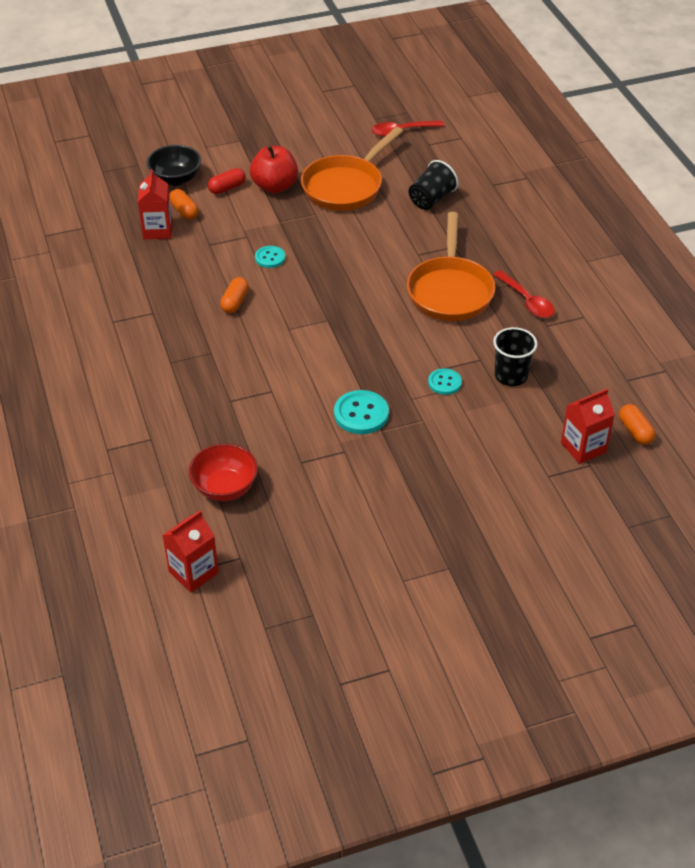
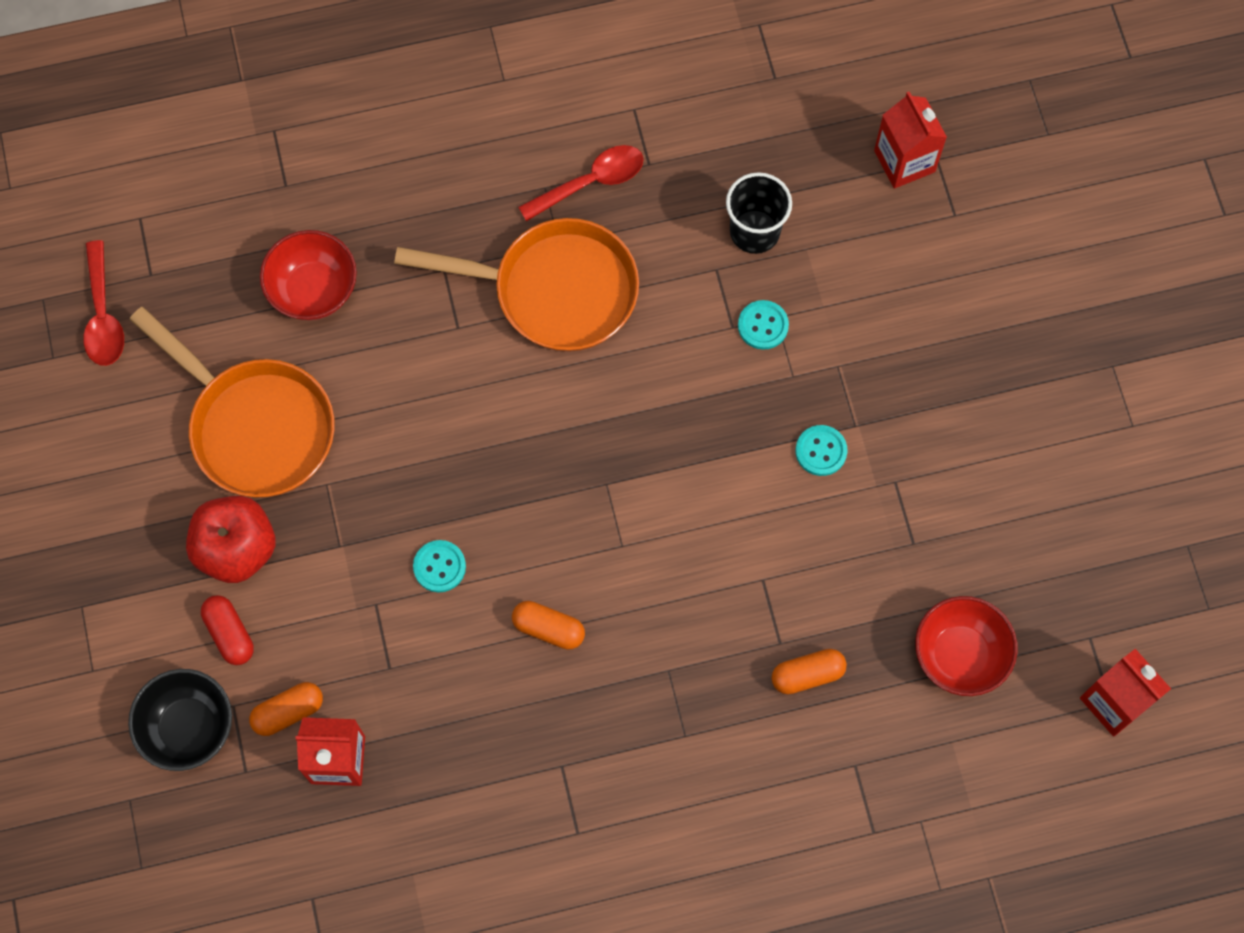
camera: 85 degrees left, 25 degrees up
(361, 414) = (821, 451): turquoise button -> turquoise button, size x0.62
(431, 199) = (313, 290): black cup -> red bowl
(635, 431) = (877, 89): orange capsule -> orange capsule (807, 675)

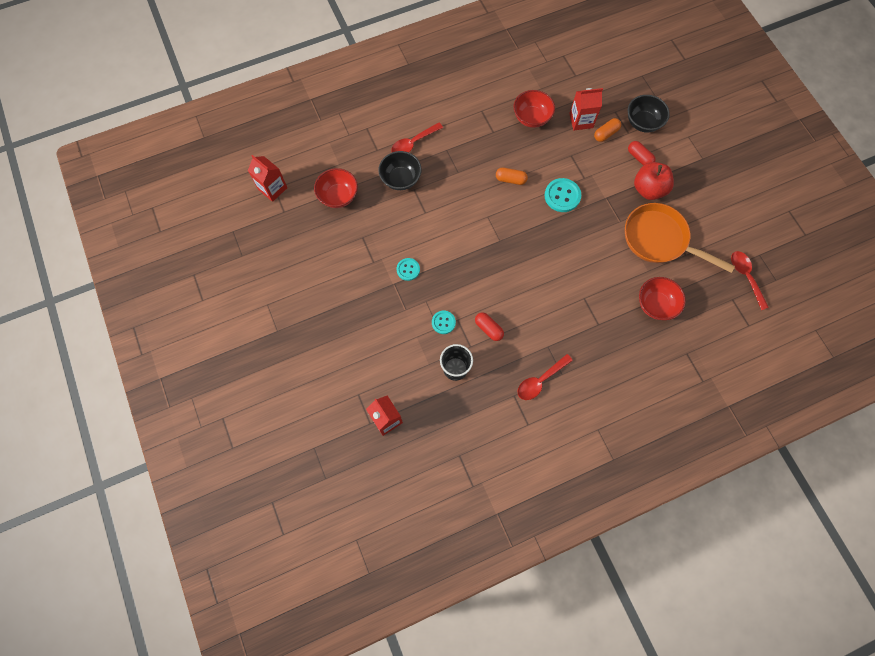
camera: 170 degrees right, 0 degrees up
(439, 567) = (562, 196): turquoise button -> turquoise button, size x1.60
(457, 789) = (531, 118): none -> red bowl
(554, 291) = (544, 323): orange pan -> none
(671, 298) = (488, 329): none -> red capsule
(763, 768) = (413, 143): none -> red spoon
(807, 675) = (401, 179): orange capsule -> black bowl

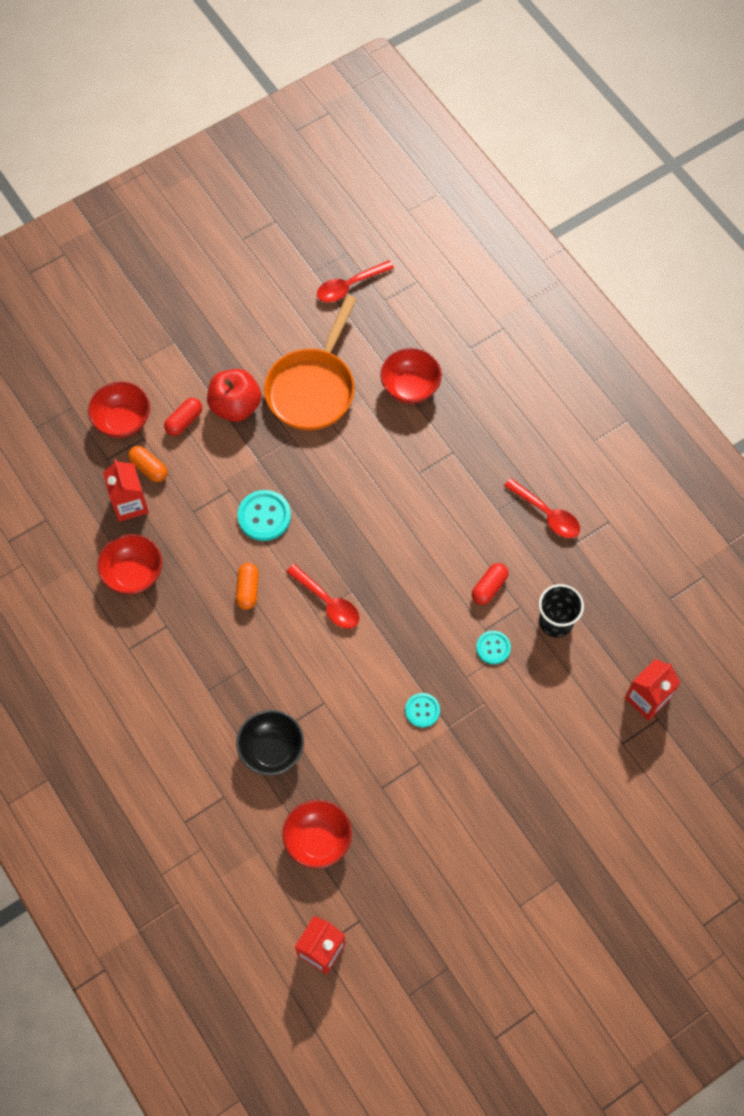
camera: 100 degrees left, 5 degrees down
(413, 143) = (203, 743): red spoon -> red spoon (328, 602)
(643, 122) = (122, 420): black bowl -> red bowl

